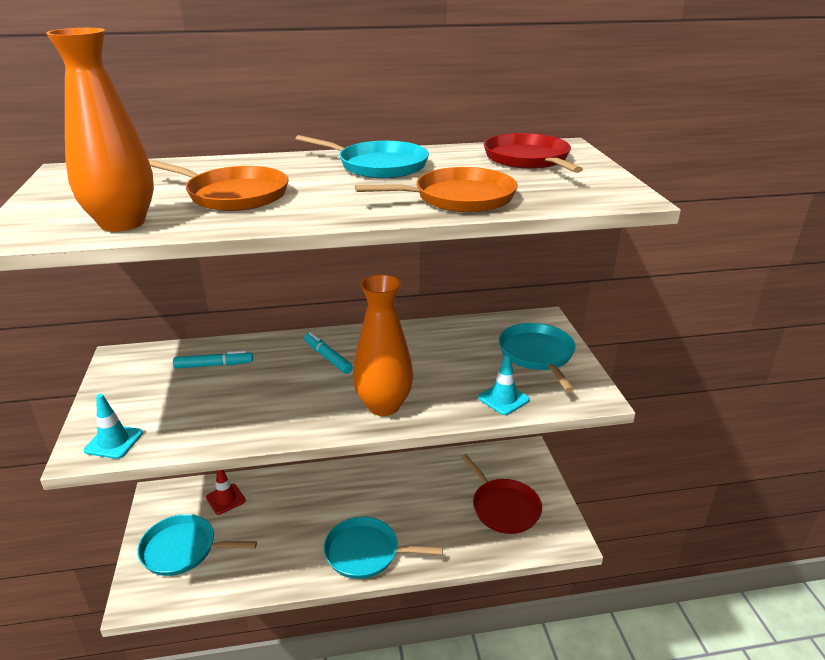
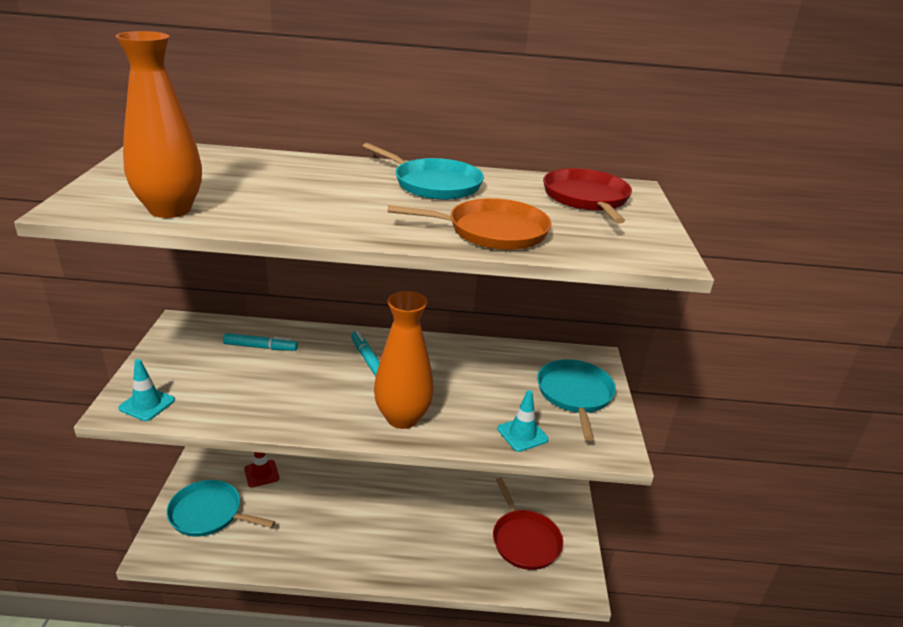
camera: 10 degrees right, 0 degrees up
(234, 195) = (282, 195): orange pan -> none
(366, 552) = (375, 555): turquoise pan -> none

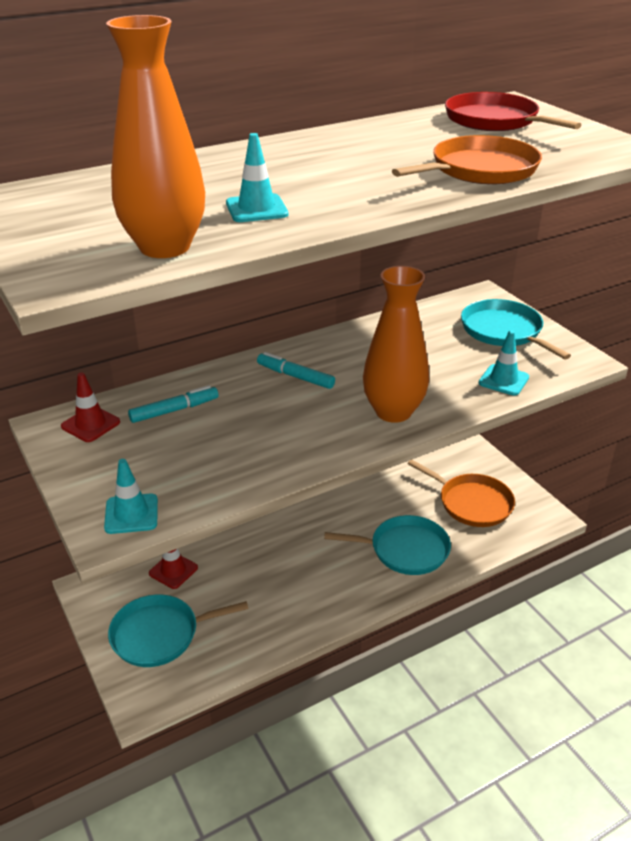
camera: 30 degrees left, 5 degrees up
(202, 333) = (90, 424): none -> red traffic cone
(275, 205) = (256, 209): none -> turquoise traffic cone
(434, 184) = (354, 146): turquoise pan -> turquoise pan (405, 550)
(524, 540) = (472, 503): red pan -> orange pan

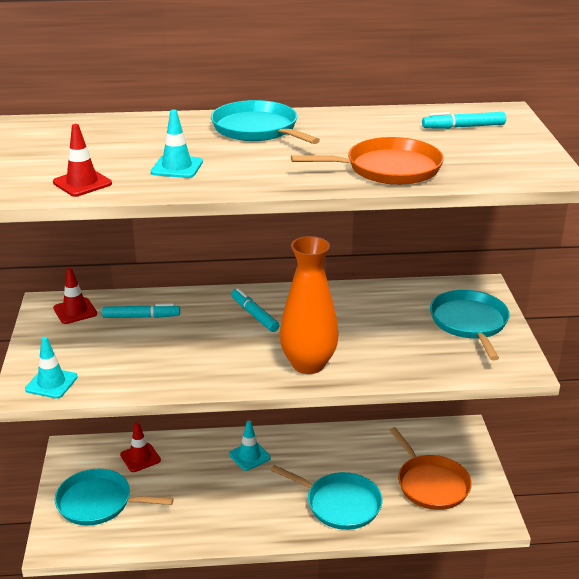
camera: 25 degrees right, 5 degrees down
(165, 247) = (82, 183): orange vase -> red traffic cone
(294, 156) = (257, 129): none -> turquoise pan
(494, 121) = (464, 127): red pan -> turquoise marker
(503, 380) = (428, 364): turquoise traffic cone -> turquoise traffic cone (249, 456)

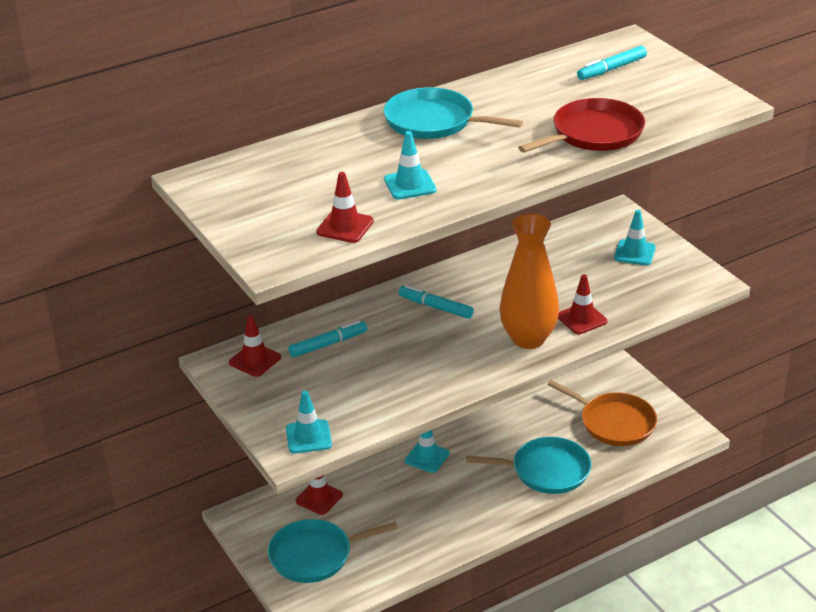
camera: 25 degrees left, 5 degrees up
(371, 363) = (582, 319): none -> red traffic cone
(388, 169) = (593, 134): orange pan -> red pan
(469, 323) = (634, 253): turquoise pan -> turquoise traffic cone

